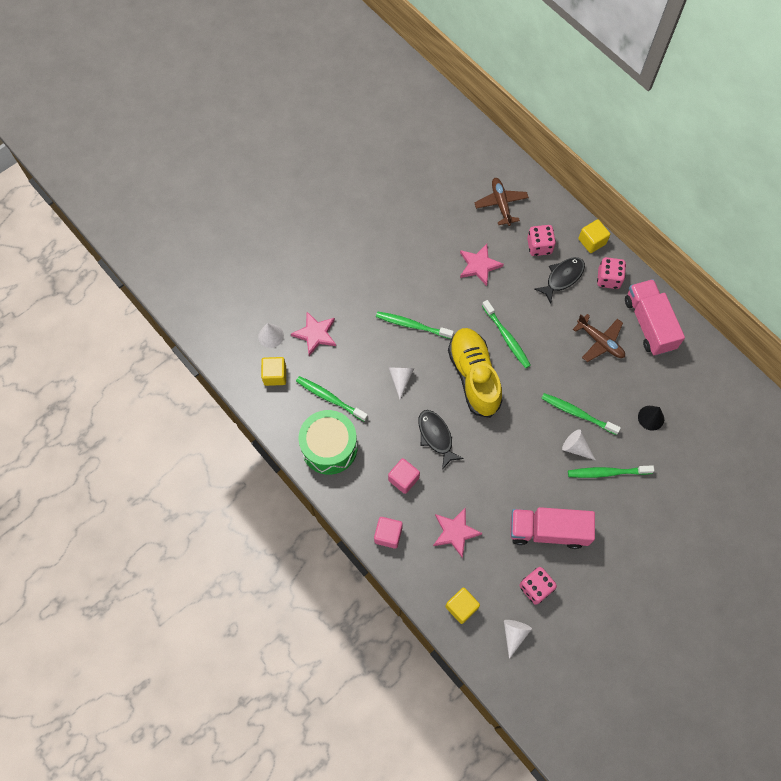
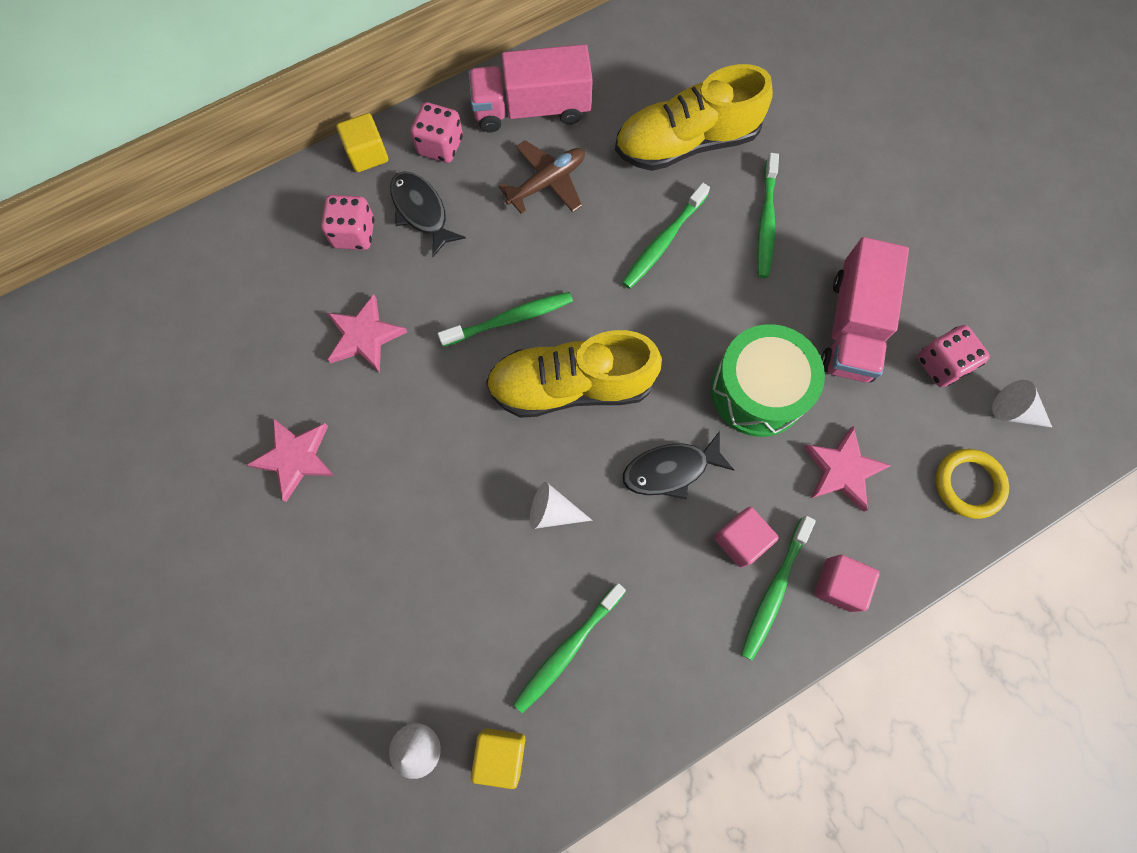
camera: 80 degrees left, 5 degrees up
(315, 334) = (431, 657): pink star -> pink star (295, 458)
(329, 447) = (664, 666): green drum -> green drum (758, 391)
(412, 325) = (453, 472): green toothbrush -> green toothbrush (774, 591)
(461, 607) = (968, 484): yellow cube -> yellow ring
(501, 204) = (254, 276): brown plane -> none
(576, 447) = (720, 256): white cone -> none
(651, 418) = (686, 143): black cone -> yellow shoe

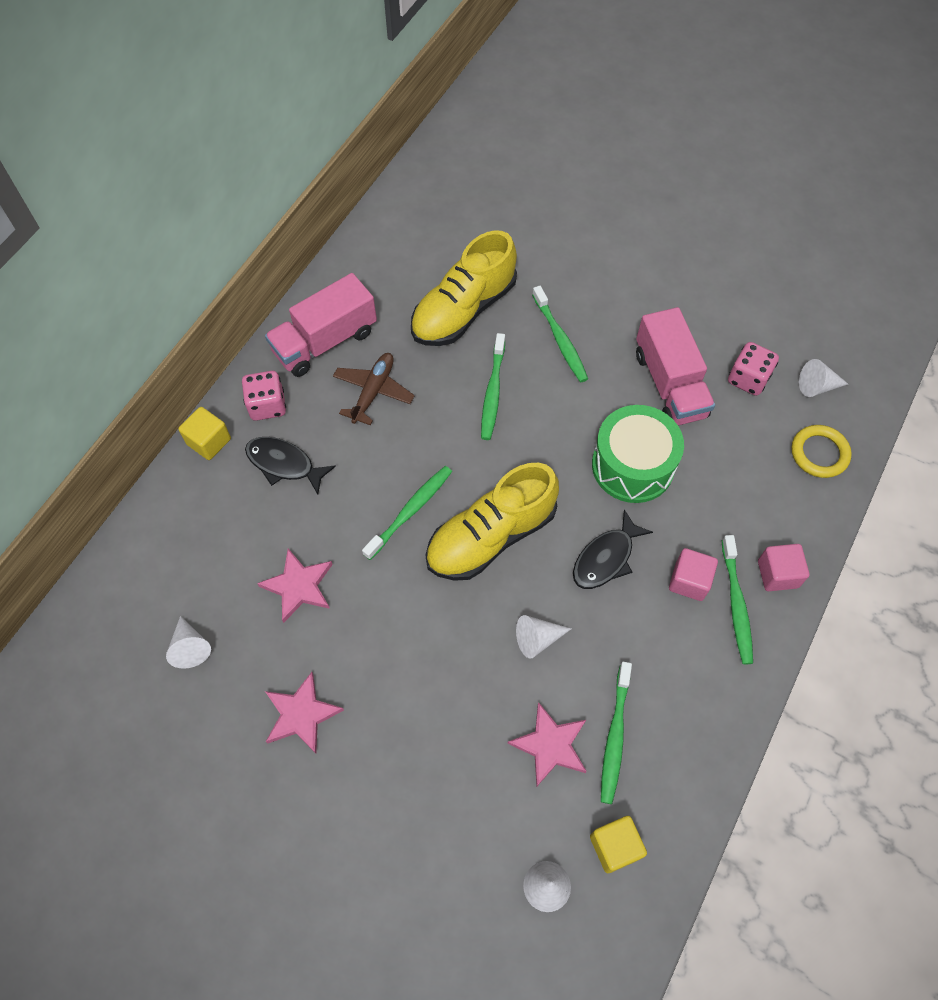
camera: 30 degrees left, 10 degrees down
(238, 340) = (190, 647): none -> white cone
(354, 233) = (237, 510): pink dice -> none
(842, 470) = (728, 490): pink star -> pink star (550, 745)

